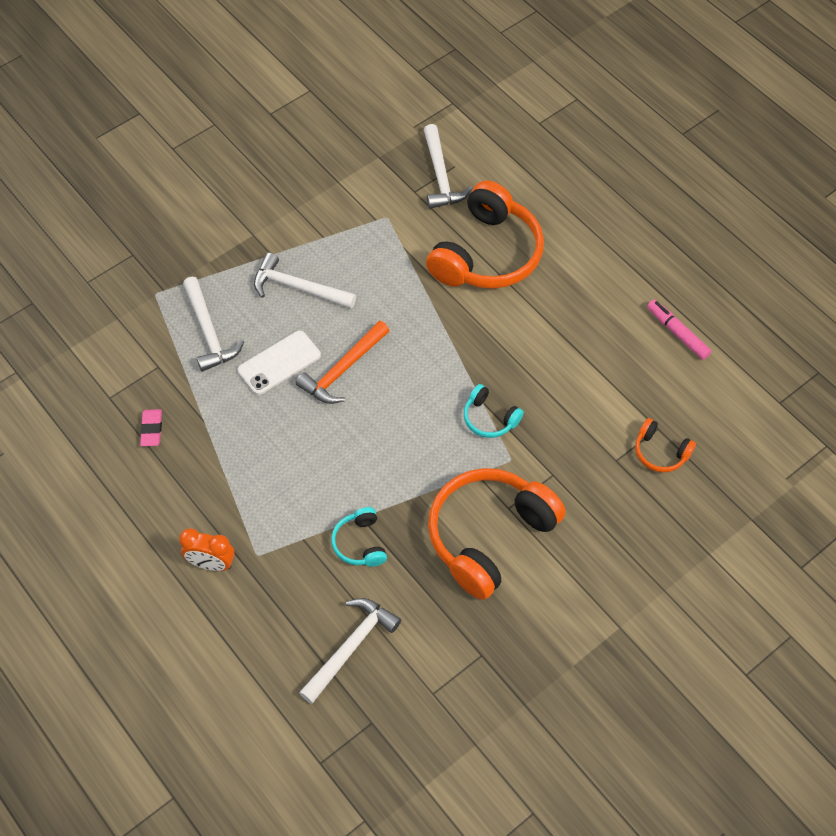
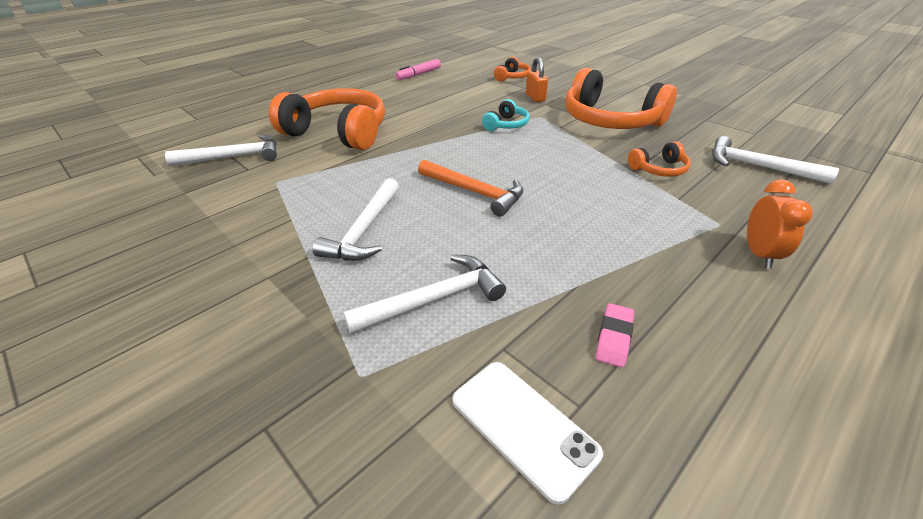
camera: 95 degrees left, 20 degrees down
(152, 429) = (614, 338): pink eraser -> pink eraser turned 60 degrees counterclockwise
(279, 363) = (474, 233): white phone -> white phone (523, 426)
(360, 543) = (659, 169): turquoise headphones -> orange headphones
(575, 466) = (535, 97): none -> orange padlock

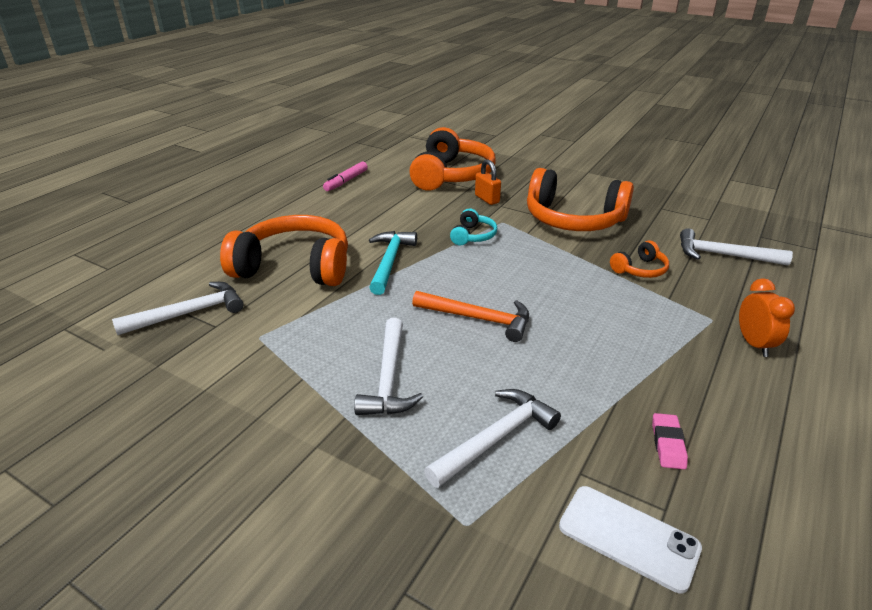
camera: 15 degrees left, 5 degrees down
(421, 137) = (390, 261): none -> turquoise hammer
(512, 77) = (451, 175): orange headphones -> orange headphones, size x2.18

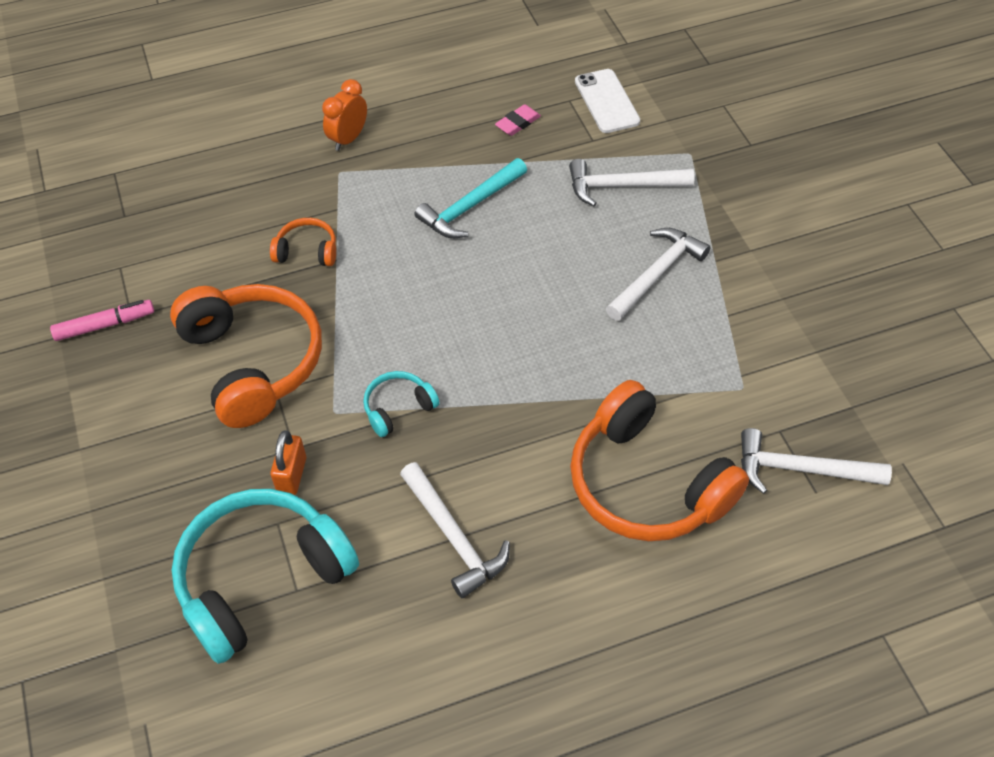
camera: 140 degrees left, 20 degrees up
(346, 181) = (429, 678): pink marker -> pink marker (105, 325)
(390, 261) = (533, 423): turquoise hammer -> turquoise hammer (469, 207)
(451, 175) = (262, 579): orange headphones -> turquoise headphones
(479, 319) = (525, 287): orange hammer -> none
(723, 255) = (204, 218): white hammer -> white hammer (454, 537)

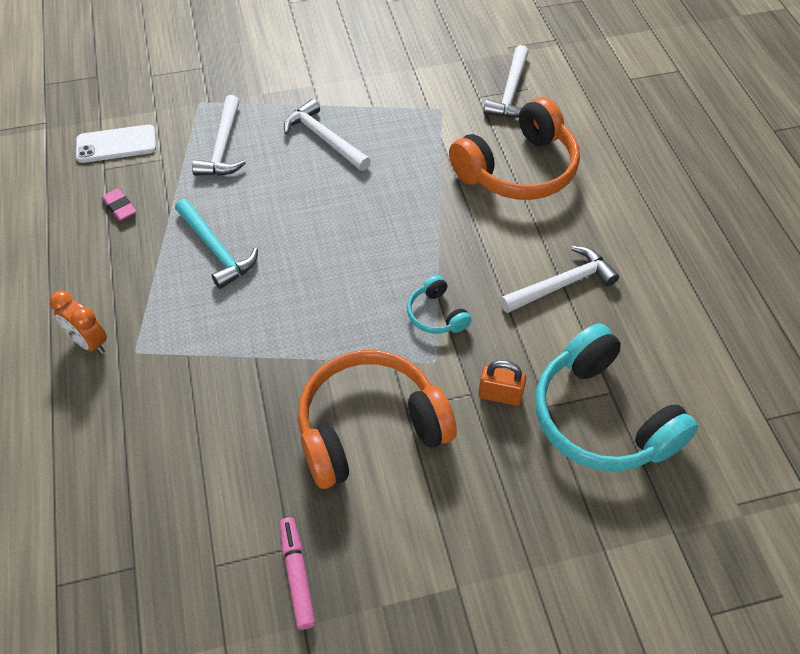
camera: 85 degrees left, 0 degrees up
(307, 251) = (237, 381): orange headphones -> none

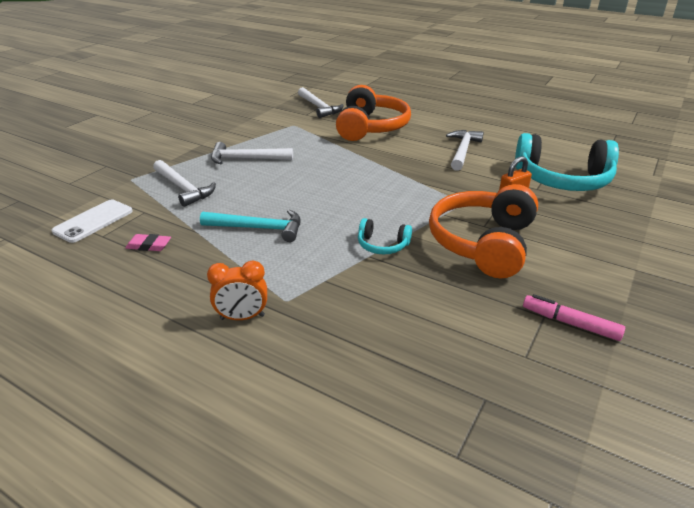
camera: 45 degrees left, 20 degrees down
(436, 314) = (430, 187): turquoise headphones -> turquoise headphones (382, 245)

